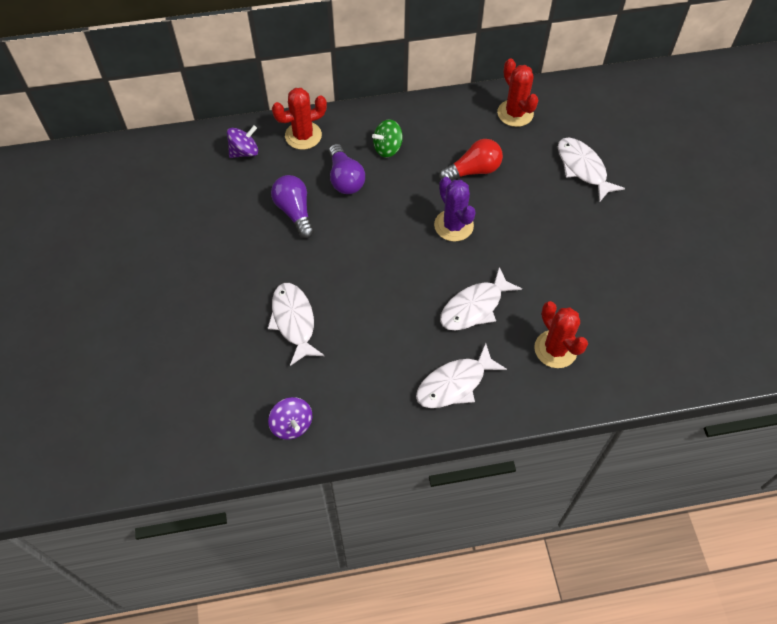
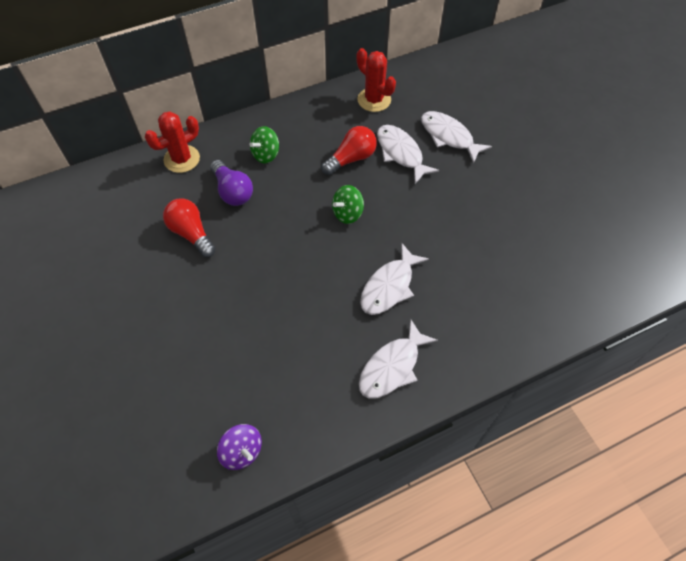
camera: 15 degrees left, 0 degrees up
(244, 152) = (127, 186): purple spinning top -> none
(294, 321) = (217, 342): white fish -> white fish (401, 153)
(295, 212) = (191, 233): purple light bulb -> red light bulb
(453, 225) = (347, 213): purple cactus -> green spinning top
(555, 349) = (476, 309): red cactus -> none

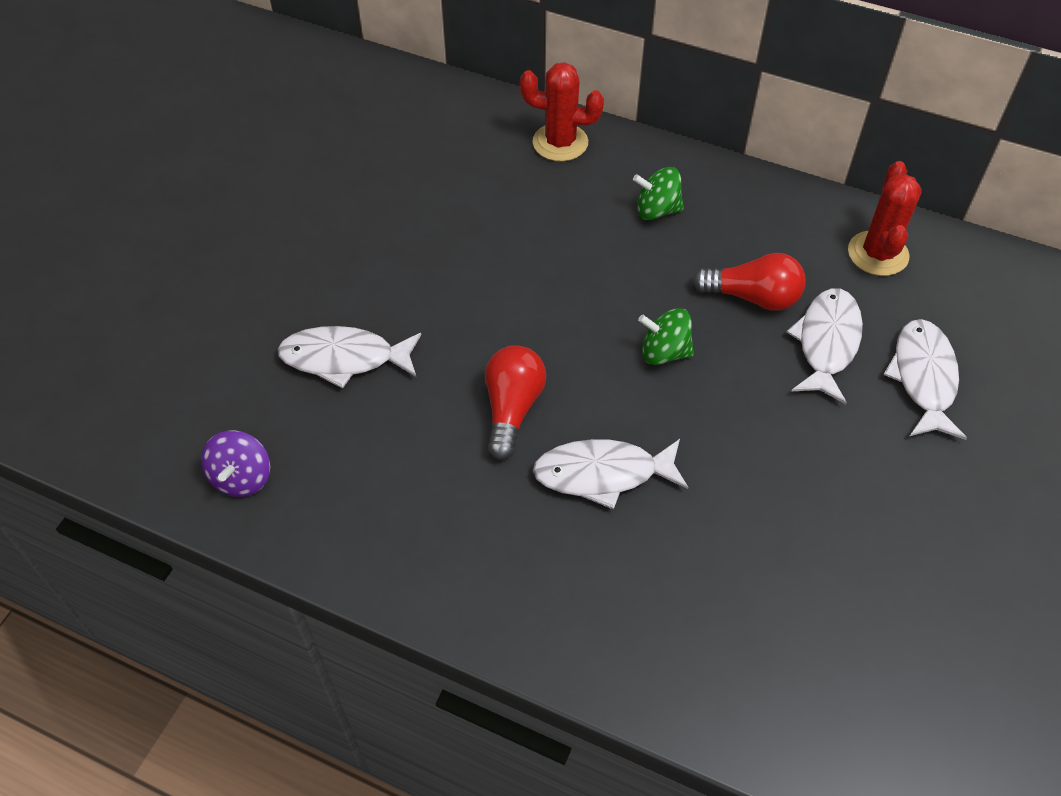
camera: 50 degrees right, 5 degrees down
(191, 233) = (471, 226): red light bulb -> red light bulb (512, 409)
(232, 191) = (568, 219): purple light bulb -> none
(392, 367) = (488, 558): white fish -> white fish (344, 358)

